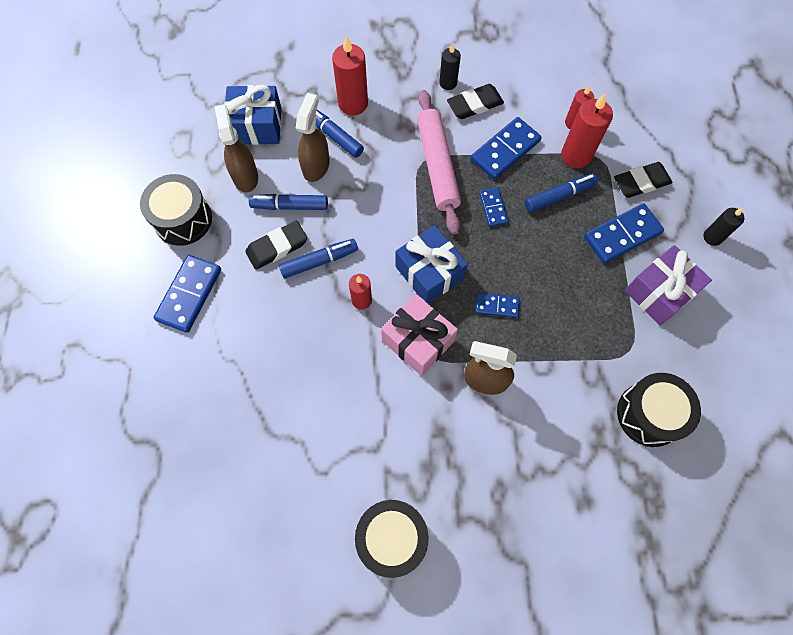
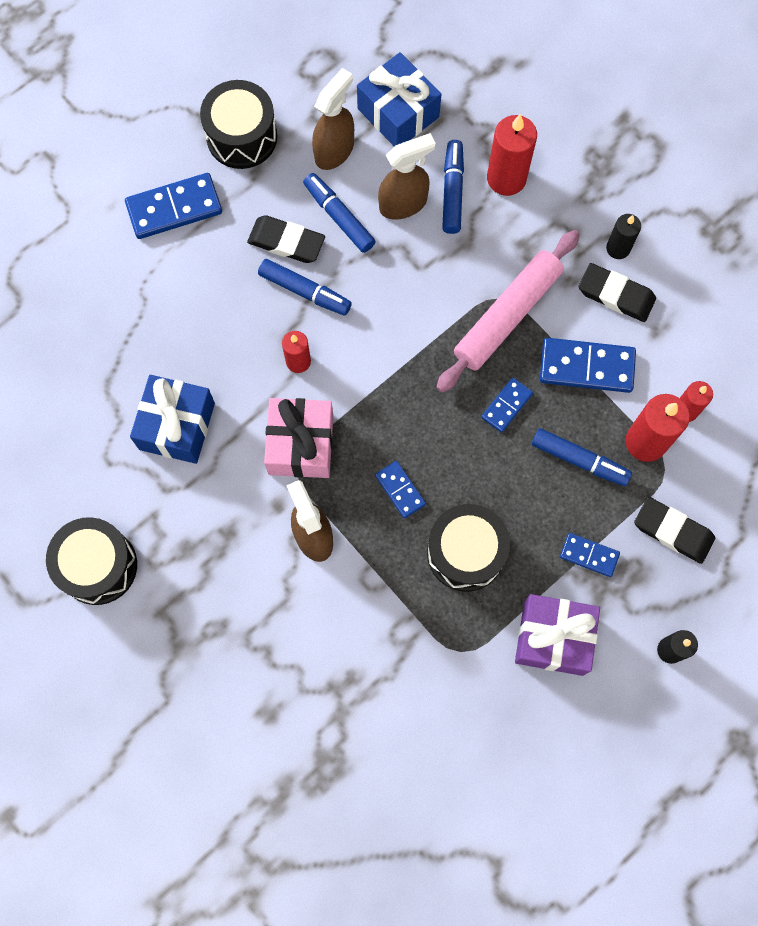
camera: 50 degrees right, 5 degrees up
(429, 273) = (380, 400): blue gift -> blue gift (177, 426)
(622, 235) = (589, 555): blue domino -> blue domino, size x0.57
(649, 414) = (407, 716): black drum -> black drum (465, 553)

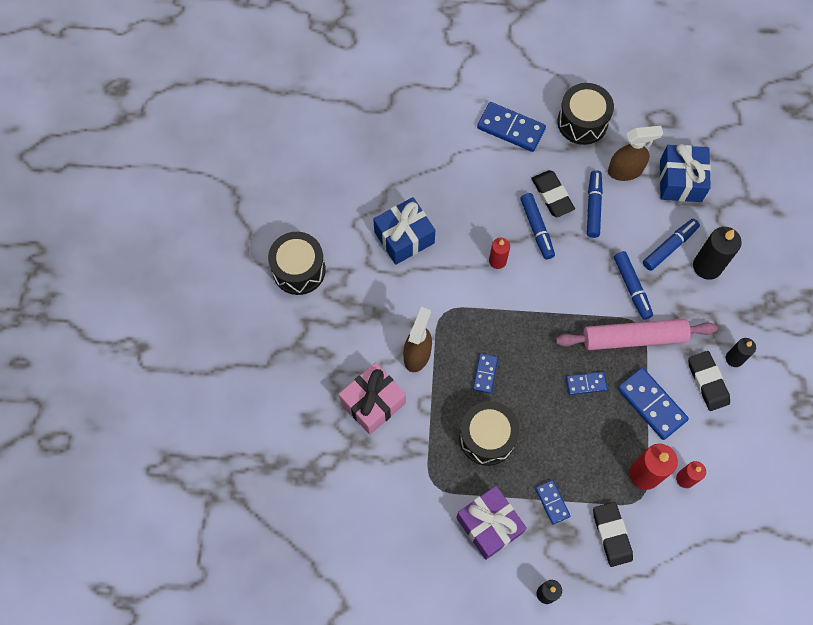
camera: 45 degrees right, 5 degrees down
(301, 444) = (457, 303): pink gift -> pink gift (373, 403)
(403, 203) = (635, 230): brown spray bottle -> none
(506, 178) = (707, 266): red candle -> black candle
(579, 460) = (597, 449): blue marker -> blue marker (632, 287)

